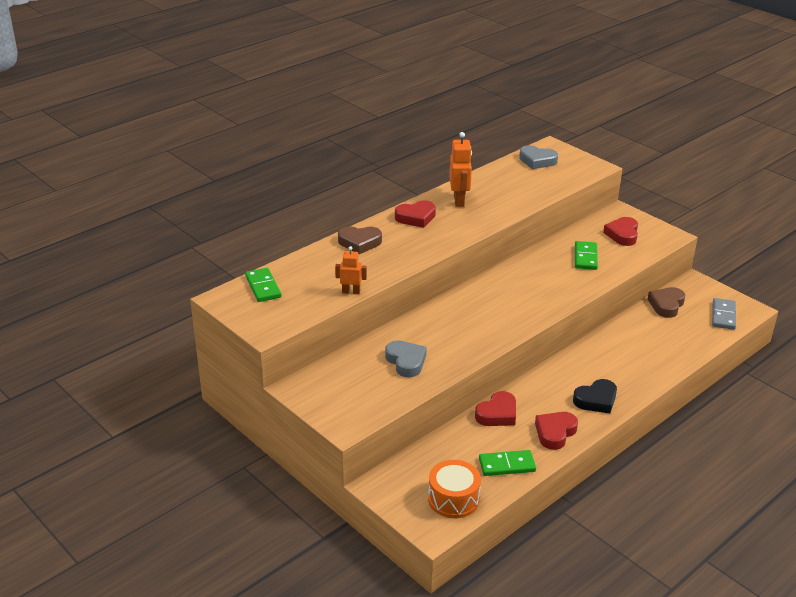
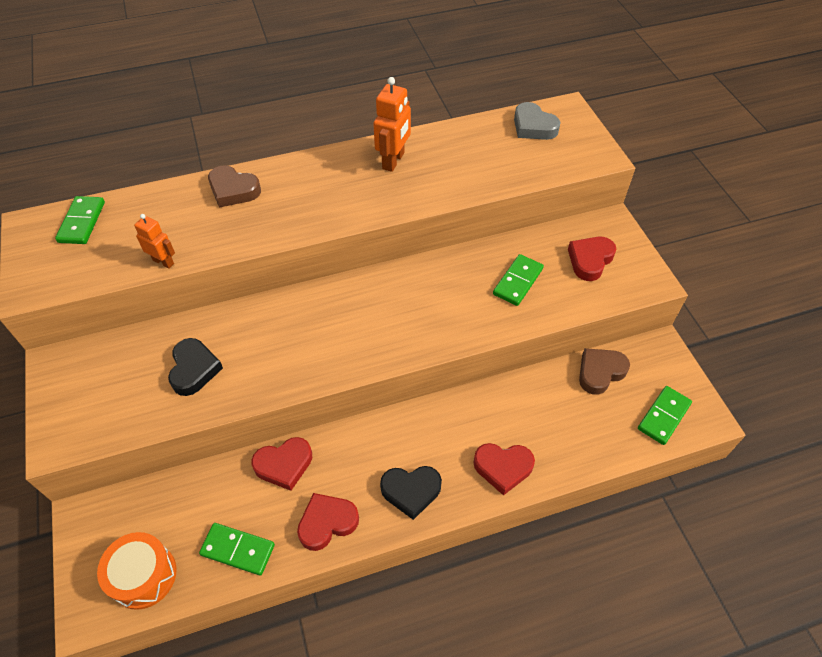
camera: 25 degrees right, 20 degrees up
(406, 361) = (194, 369): grey heart -> black heart
(416, 217) = (324, 172): red heart -> red heart (503, 468)
(723, 315) = (664, 416): grey domino -> green domino

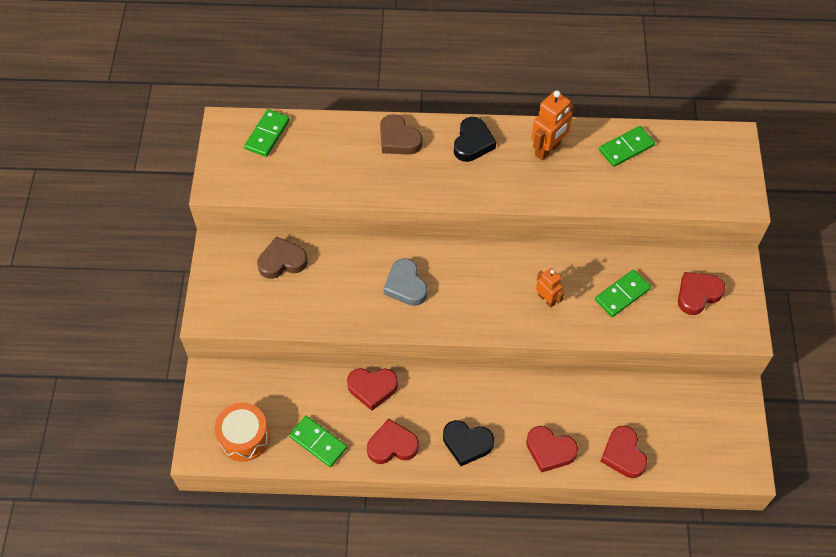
camera: 20 degrees right, 5 degrees up
(163, 262) = (324, 192): orange robot -> orange robot (546, 299)
(194, 369) = (323, 288): black heart -> black heart (473, 143)
(533, 126) = (693, 150): grey heart -> grey heart (405, 285)
(579, 446) = (623, 454): none -> red heart
(600, 372) = (671, 398): brown heart -> brown heart (282, 261)
(664, 416) = (709, 455): green domino -> green domino (626, 148)

